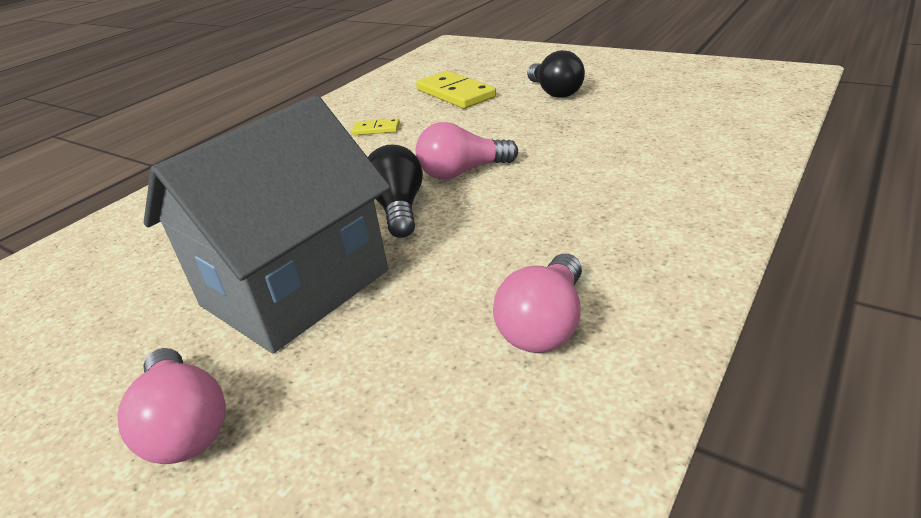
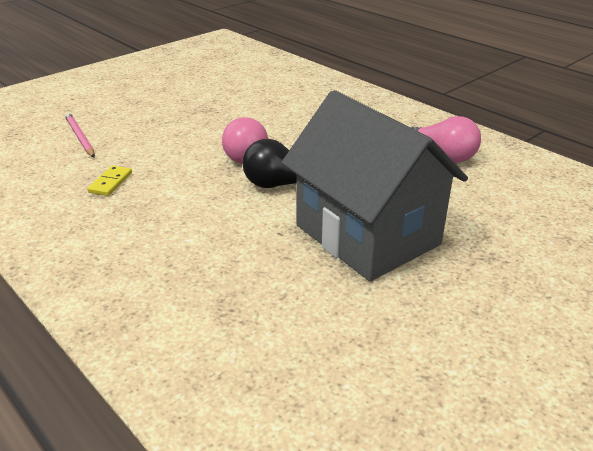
camera: 80 degrees left, 0 degrees up
(185, 425) = (501, 279): pink light bulb -> none
(455, 94) = (80, 137): yellow domino -> pink pencil
(554, 92) = (142, 101): black light bulb -> none

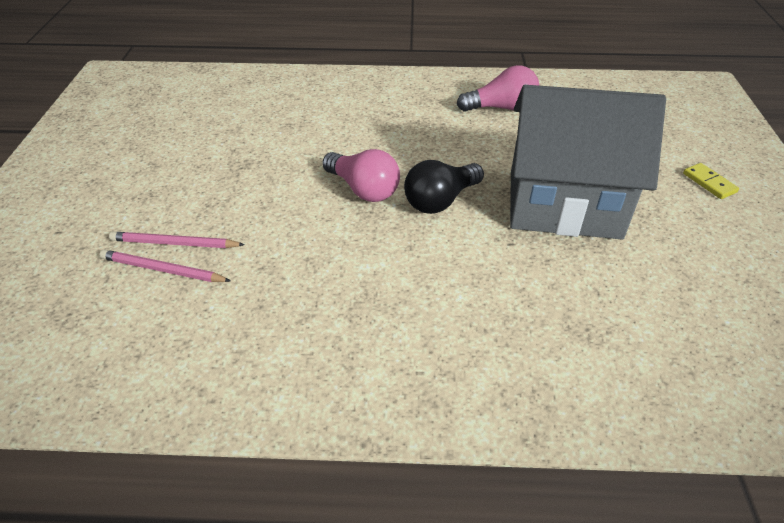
camera: 45 degrees left, 10 degrees up
(105, 129) = (175, 243): none -> pink pencil
(110, 183) = (294, 295): yellow domino -> yellow domino (709, 183)

